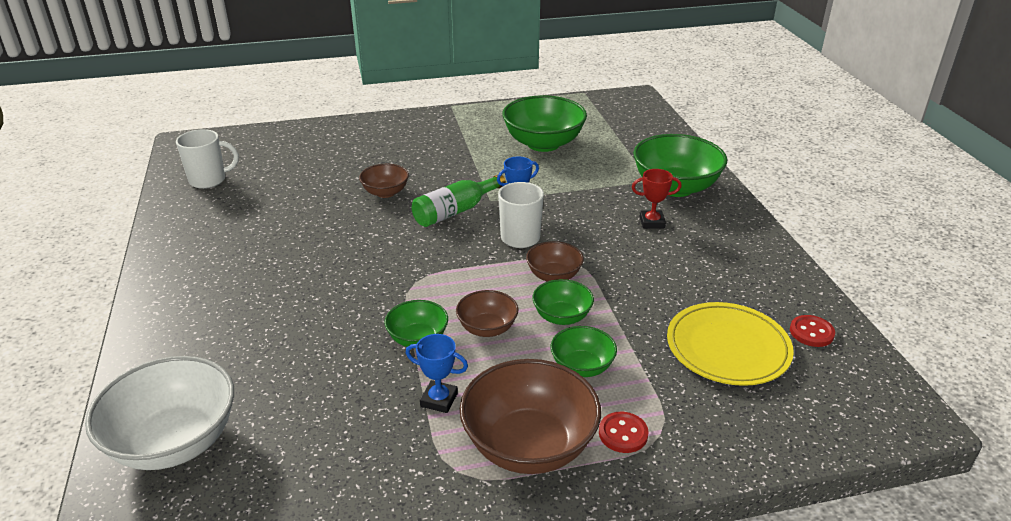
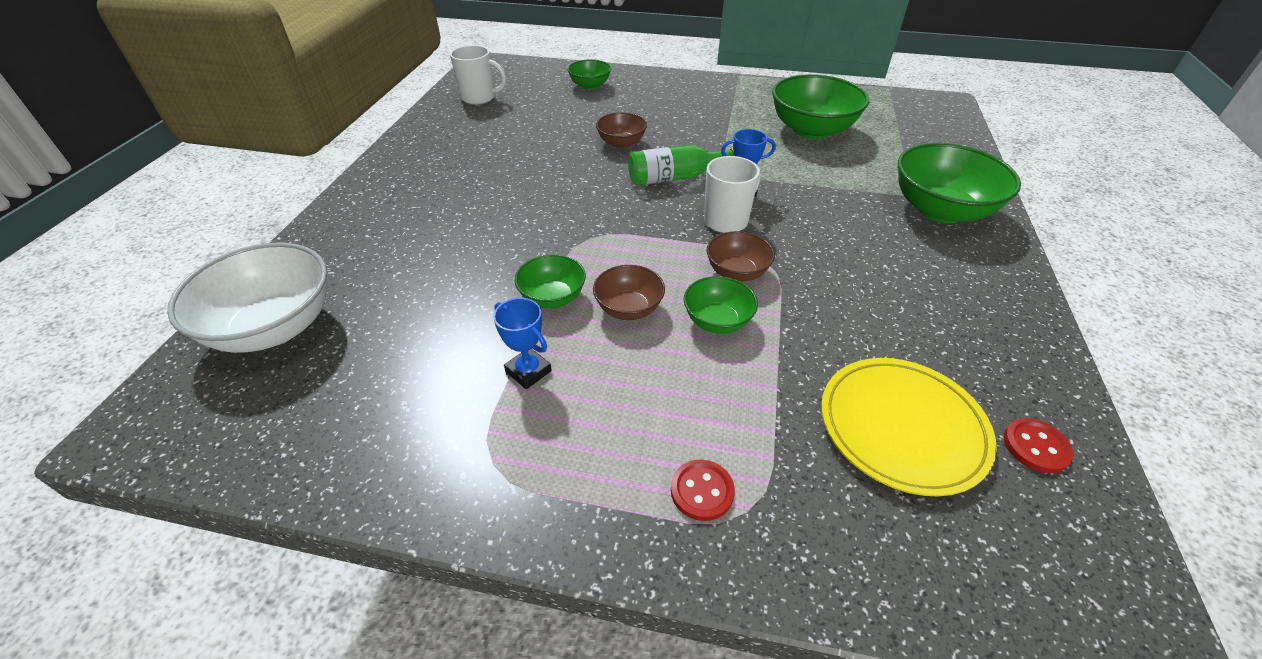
camera: 25 degrees right, 10 degrees up
(529, 445) = (585, 462): brown bowl -> none
(582, 367) = (704, 388): green bowl -> green bowl (590, 86)
(652, 222) = (888, 243): red trophy -> none

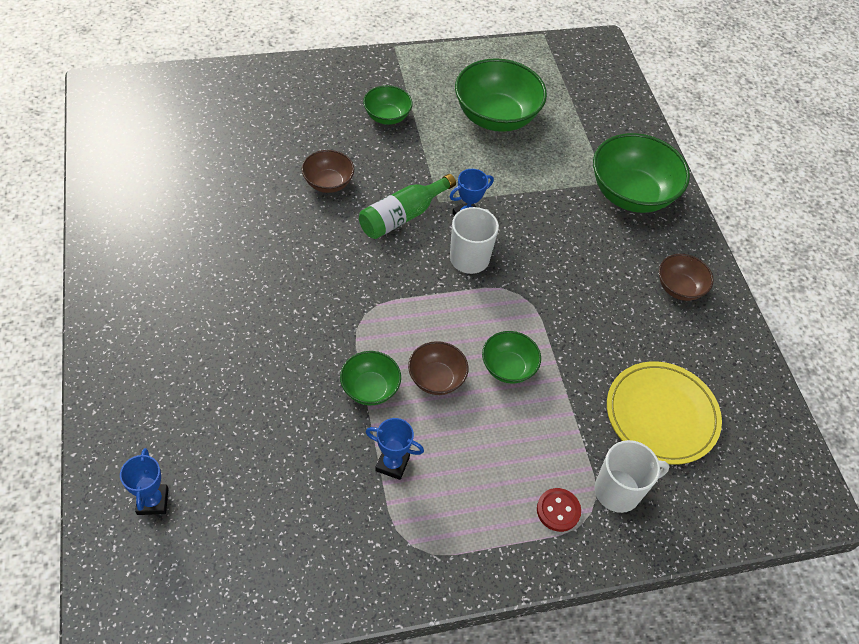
camera: 30 degrees left, 10 degrees up
(275, 327) = (153, 501): white bowl -> blue trophy
(479, 98) = (136, 151): white mug -> white mug (619, 491)
(590, 86) = (247, 101): green bowl -> green bowl (387, 117)
(736, 272) = (502, 313): brown bowl -> brown bowl (679, 288)
(1035, 447) = (741, 400): red button -> none

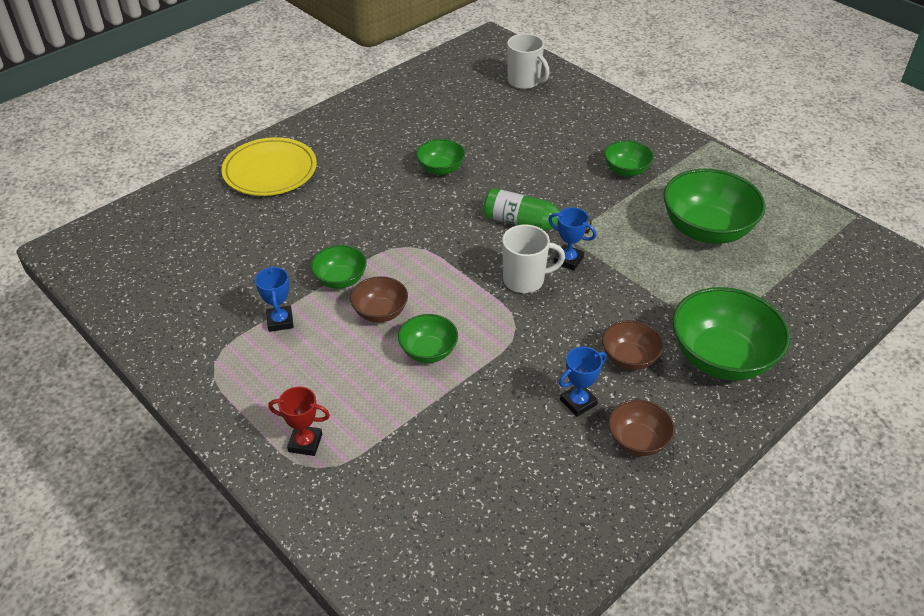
camera: 65 degrees right, 10 degrees down
(153, 501) = (170, 220): blue trophy -> blue trophy (578, 402)
(273, 234) = (440, 169): none -> green bowl
(328, 183) = (519, 172): brown bowl -> brown bowl (629, 358)
(558, 510) = (305, 443): red button -> red trophy
(619, 491) = (355, 480): white mug -> white mug (524, 81)
(661, 415) = (466, 482): yellow plate -> yellow plate (270, 171)

